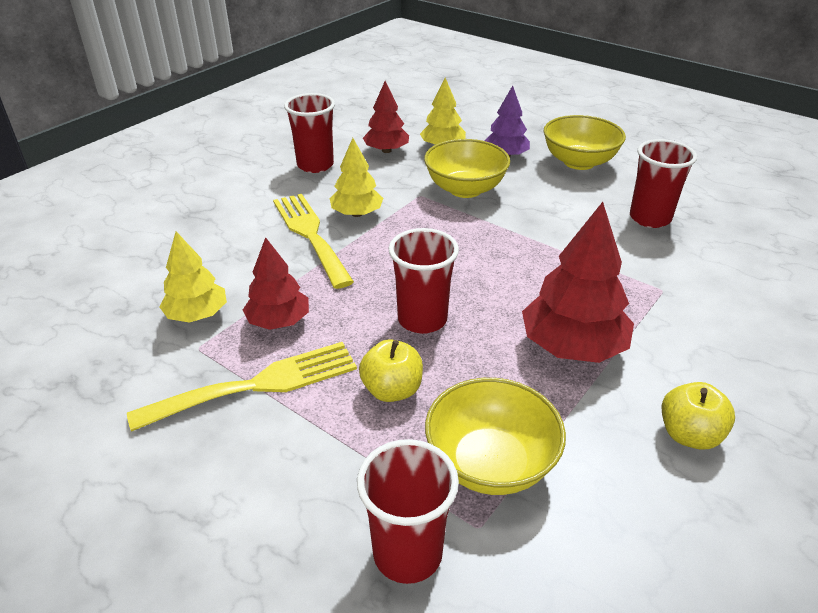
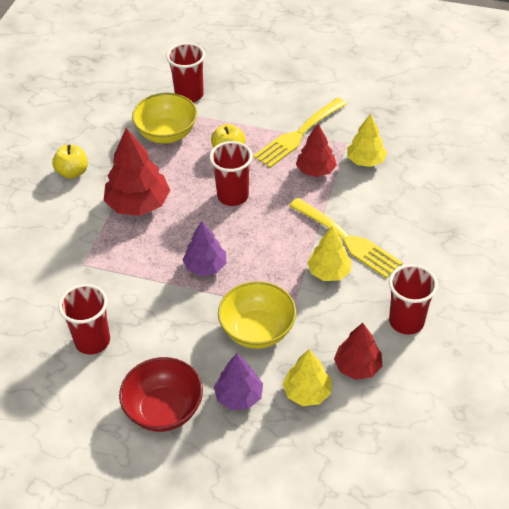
camera: 160 degrees right, 10 degrees up
(498, 250) = (205, 266): none -> purple tree
(579, 162) = (164, 409): yellow bowl -> red bowl

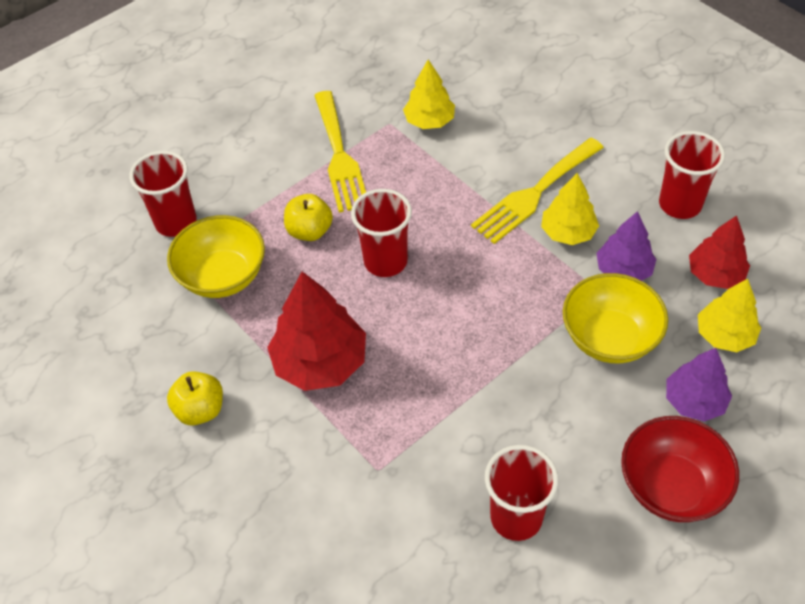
camera: 55 degrees left, 5 degrees up
(205, 266) = (478, 341): purple tree -> purple tree (623, 270)
(316, 170) = (408, 169): red tree -> none
(348, 240) = (534, 193): yellow fork -> yellow fork turned 150 degrees clockwise

